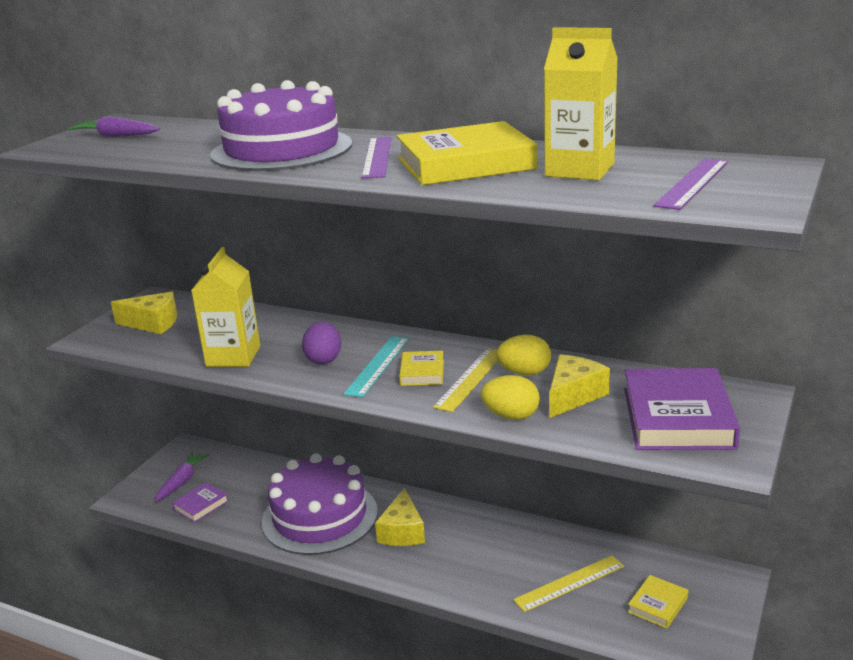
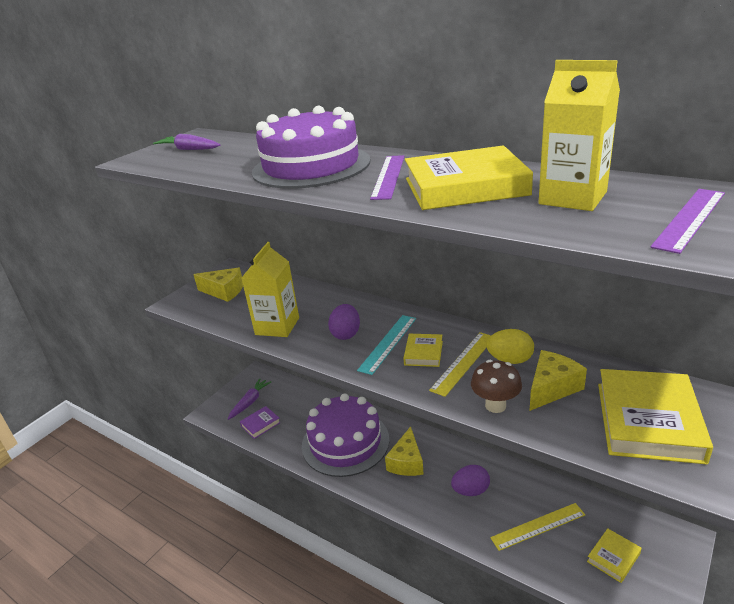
camera: 10 degrees right, 5 degrees up
(485, 554) = (470, 491): none -> purple egg
(511, 416) = (495, 405): yellow egg -> brown mushroom
(677, 418) = (648, 421): purple book -> yellow book

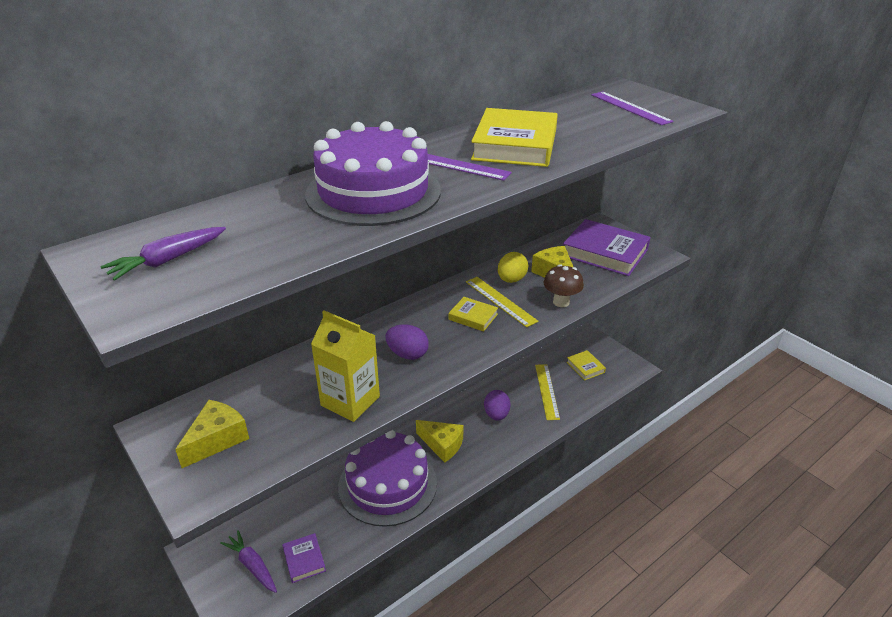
camera: 75 degrees left, 5 degrees up
(388, 343) = (444, 332): turquoise ruler -> none
(572, 198) = (572, 122): yellow carton -> none
(648, 421) = (605, 253): yellow book -> purple book

